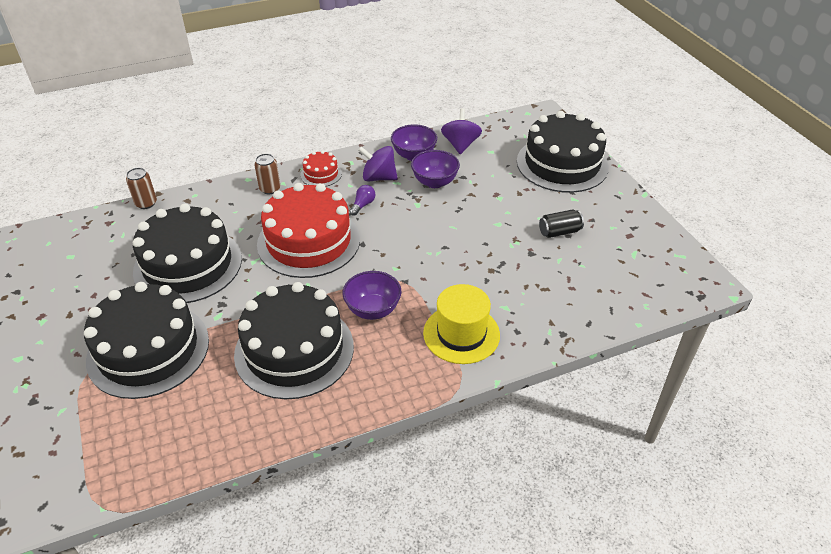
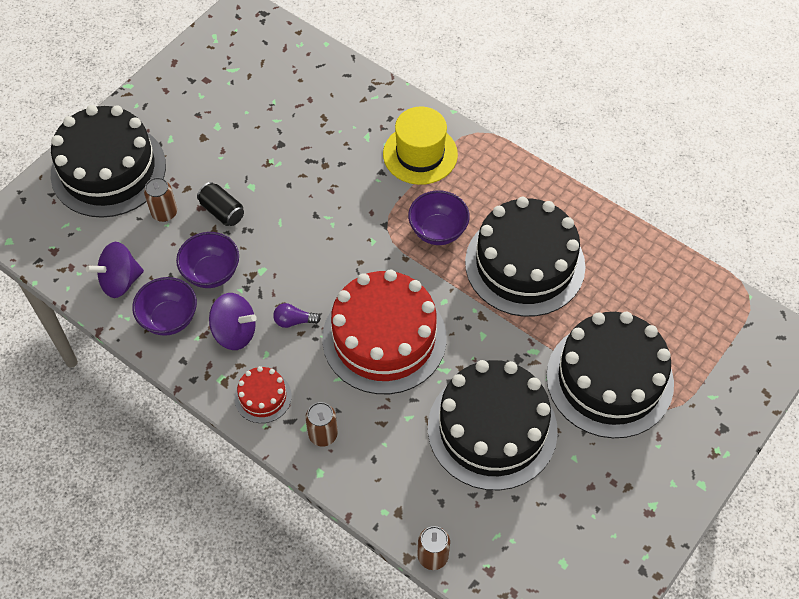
camera: 120 degrees left, 15 degrees up
(379, 177) = (235, 332): purple spinning top -> purple spinning top turned 60 degrees counterclockwise
(504, 177) = (164, 213): none -> brown can
(559, 232) = (234, 133): black can -> black can (222, 211)

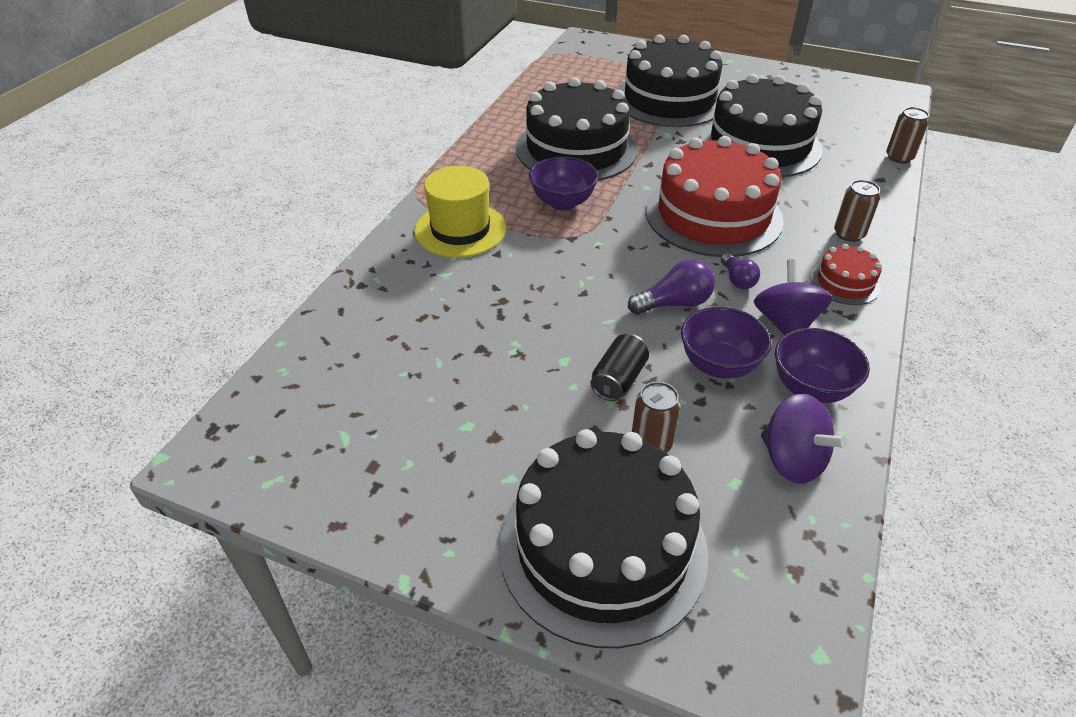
camera: 105 degrees left, 15 degrees down
(283, 268) = (674, 303): none -> purple light bulb

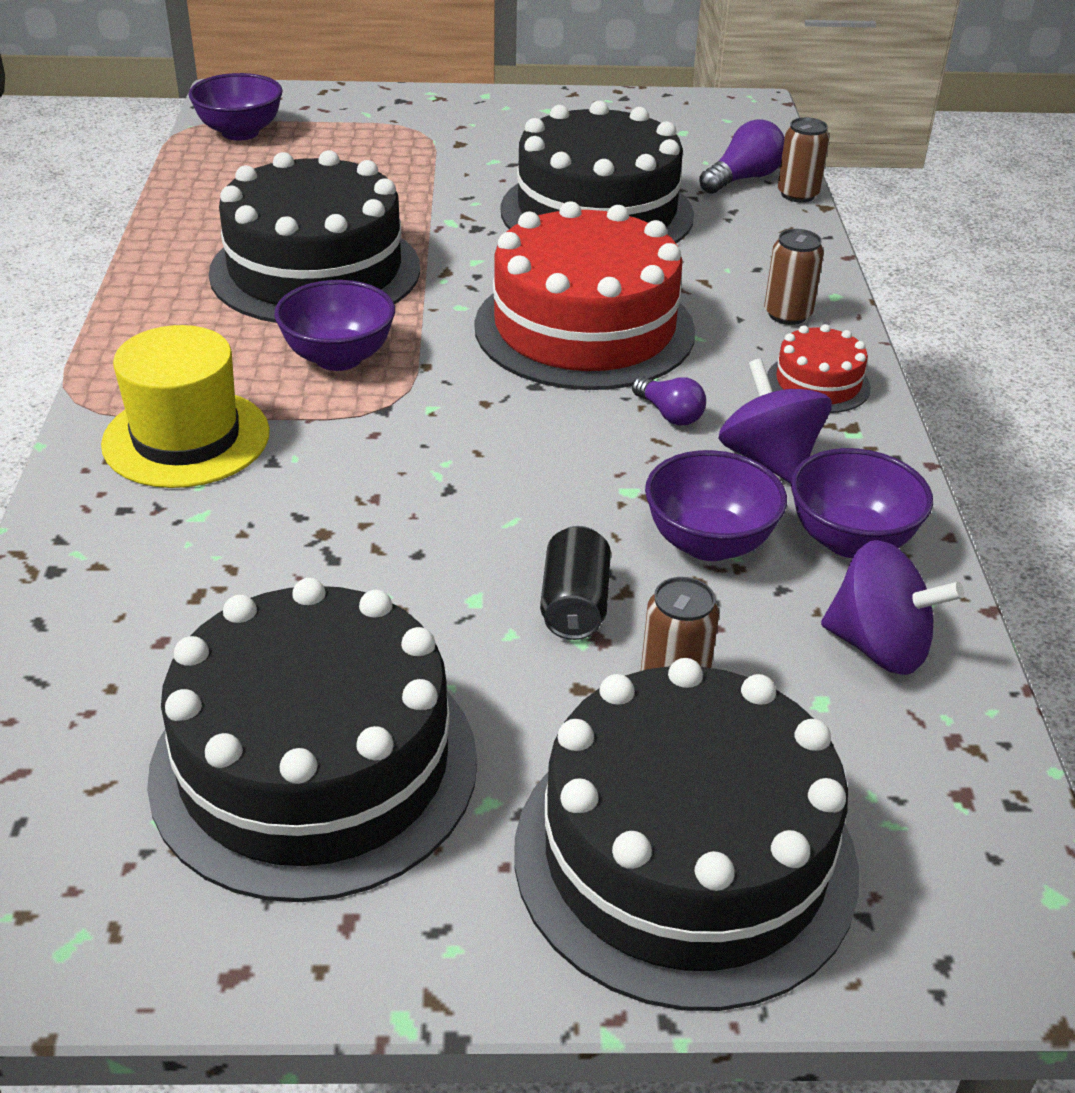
camera: 25 degrees left, 5 degrees down
(577, 61) = (240, 132): none -> purple bowl
(669, 99) = (424, 168): black cake -> black cake (314, 765)
(674, 303) = (596, 471): purple light bulb -> purple light bulb (743, 179)

